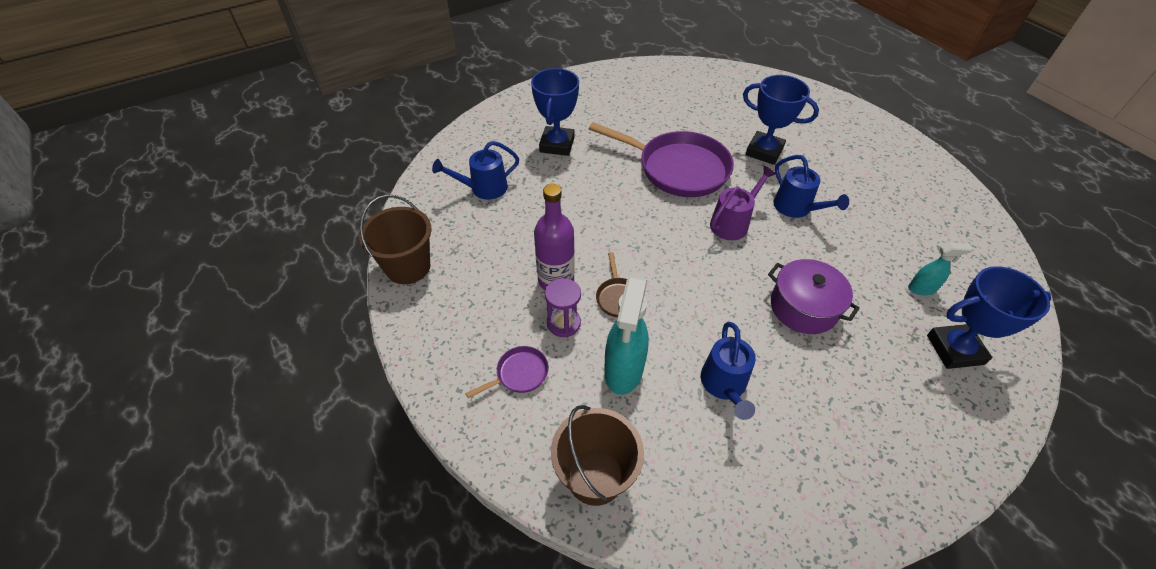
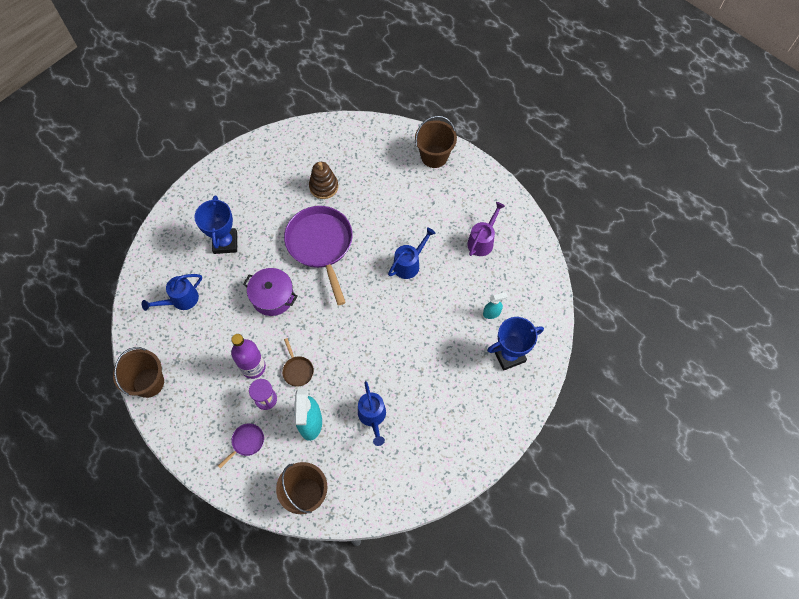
camera: 15 degrees left, 15 degrees up
(677, 168) = (321, 245): purple pan -> purple pan turned 120 degrees counterclockwise
(690, 116) = (323, 186): none -> brown stacking toy
(733, 223) = (366, 287): purple watering can -> purple watering can (482, 241)
(764, 151) = (383, 212): blue trophy -> none
(796, 208) = (409, 263): blue watering can -> blue watering can turned 90 degrees counterclockwise
(803, 307) = (417, 347): purple pot -> purple pot (272, 297)
(834, 112) = (434, 156): none -> brown bucket

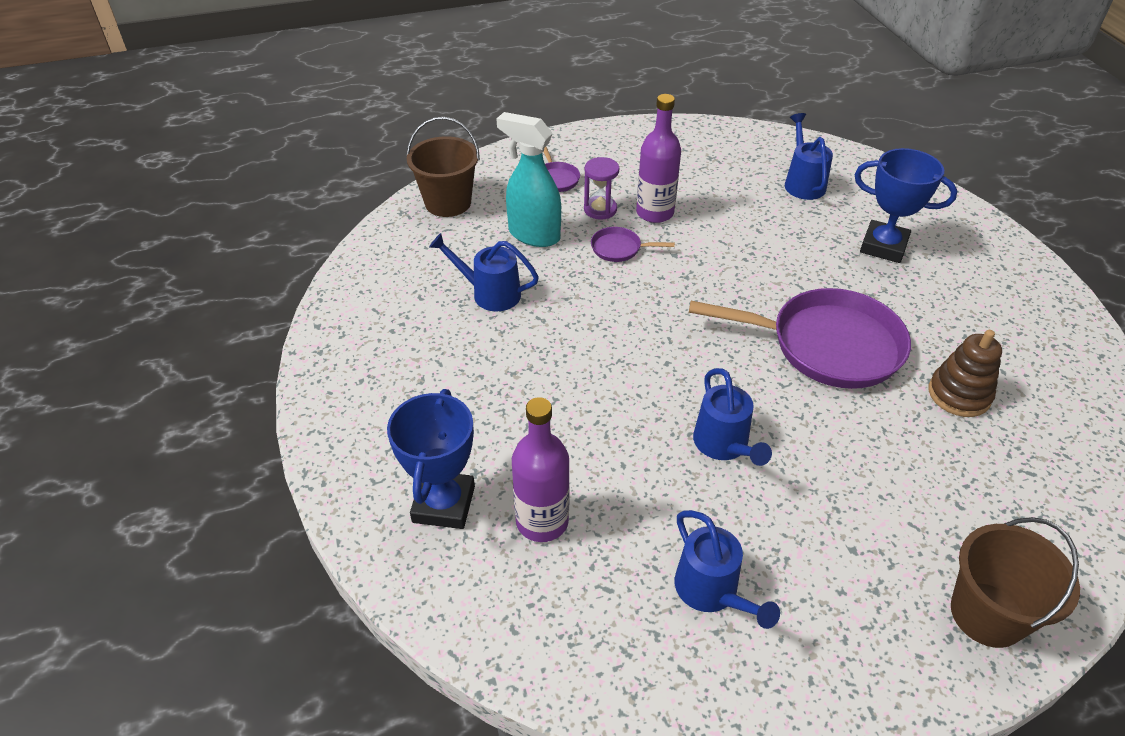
camera: 120 degrees right, 20 degrees down
(148, 382) = (696, 132): brown bucket -> none
(272, 297) = (756, 263): purple pot -> none
(297, 370) = (619, 248): brown pan -> purple pan
(482, 241) = (712, 592): purple watering can -> blue watering can
(492, 313) = (542, 521): turquoise spray bottle -> purple bottle

